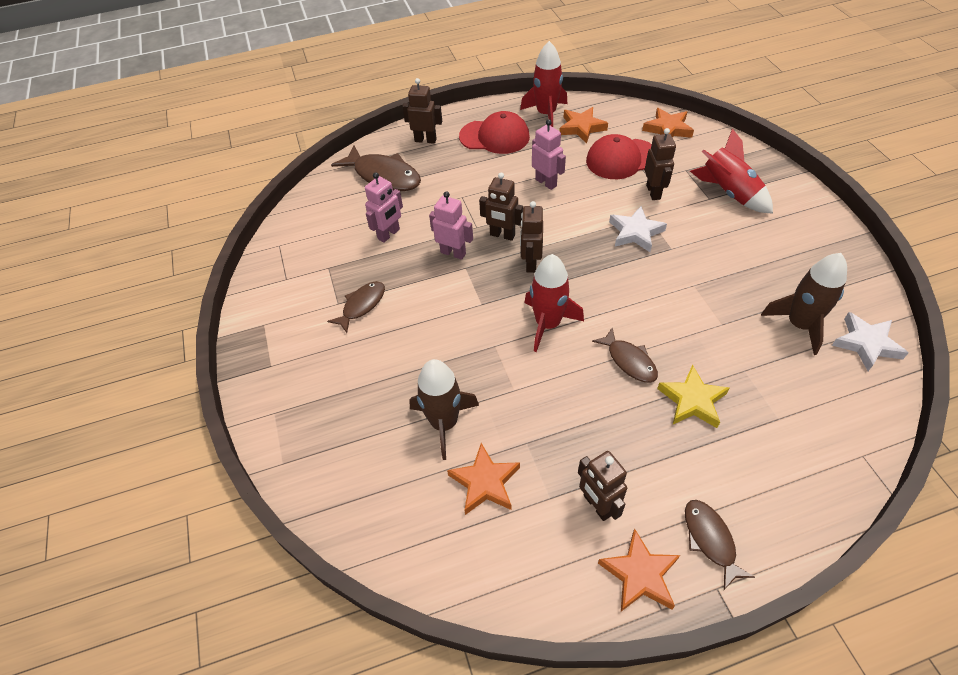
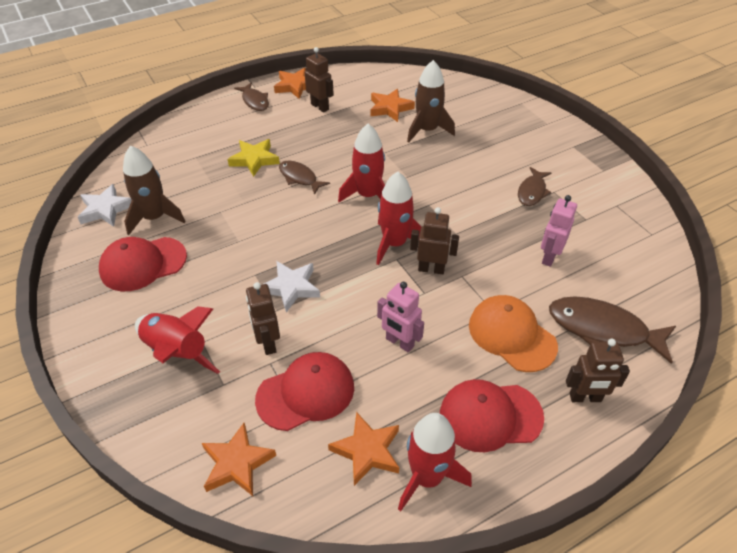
camera: 165 degrees right, 5 degrees down
(453, 253) = (474, 245): pink robot -> none
(456, 179) = (512, 335): none -> orange cap
(530, 263) = (394, 243): brown robot -> red rocket
(790, 271) = (143, 264): none -> red cap

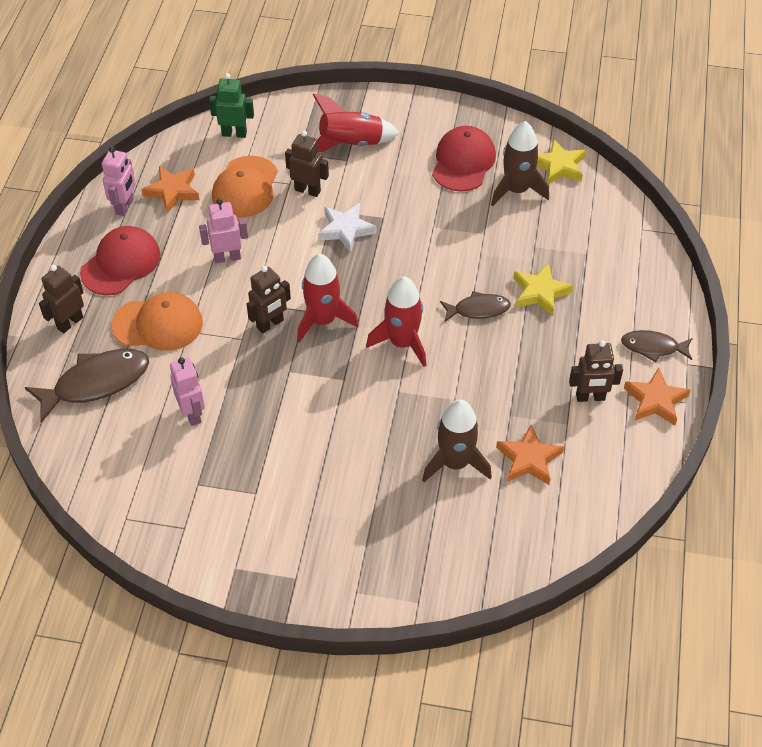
camera: 130 degrees right, 5 degrees up
(106, 209) = (558, 166): white star -> yellow star
(237, 463) = (234, 133): orange star -> green robot
(306, 393) = (245, 187): red cap -> orange cap
(427, 477) = (125, 206): red rocket -> pink robot
(532, 192) = (274, 473): brown fish -> none

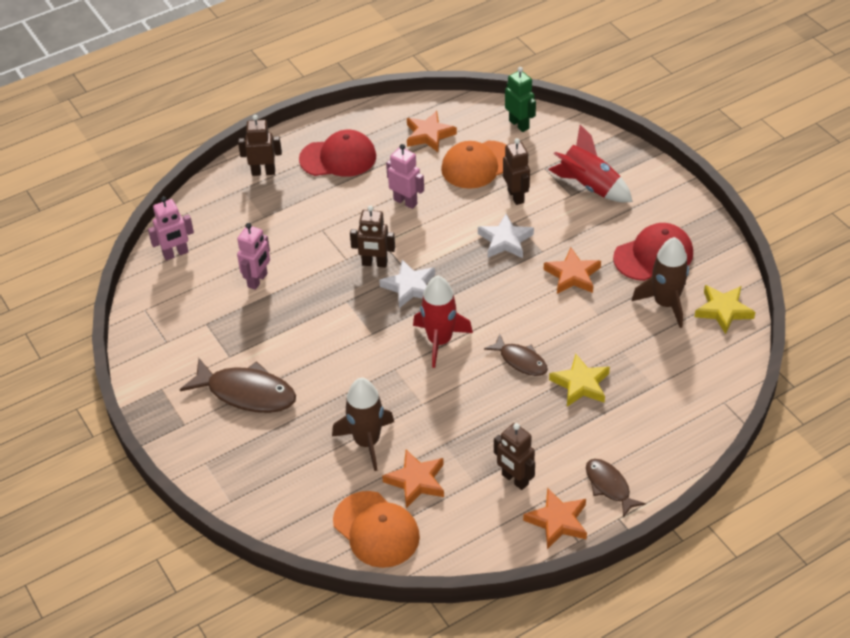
camera: 50 degrees right, 5 degrees down
(96, 383) = (231, 219): brown fish -> brown fish (247, 393)
(125, 206) = (387, 124): pink robot -> pink robot (175, 254)
(158, 324) = (310, 211): orange cap -> orange cap (376, 529)
(323, 320) = (410, 287): red rocket -> white star
(428, 218) = (572, 275): none -> orange star

